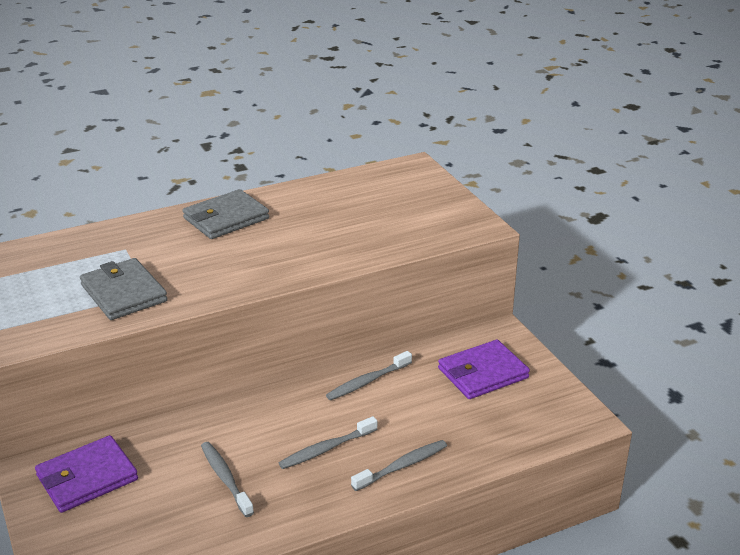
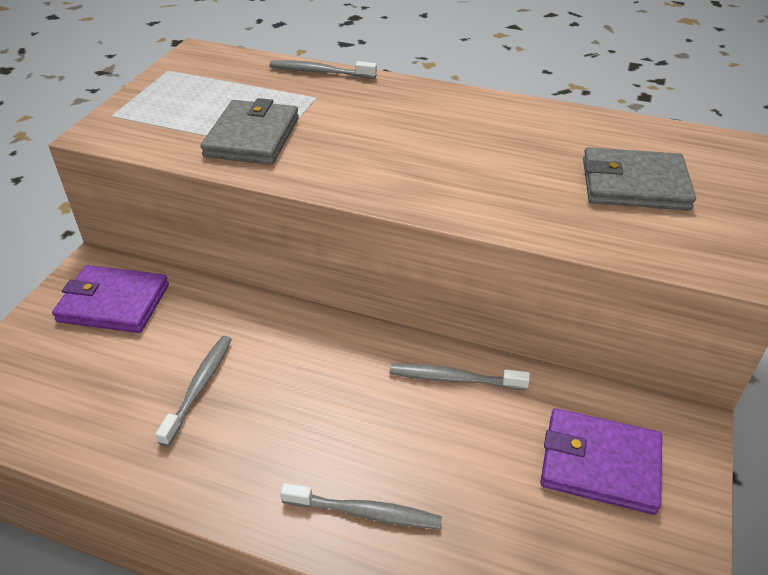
camera: 45 degrees right, 10 degrees up
(226, 218) = (444, 110): grey wallet -> grey wallet (634, 184)
(326, 449) = (319, 427): grey toothbrush -> grey toothbrush (320, 72)

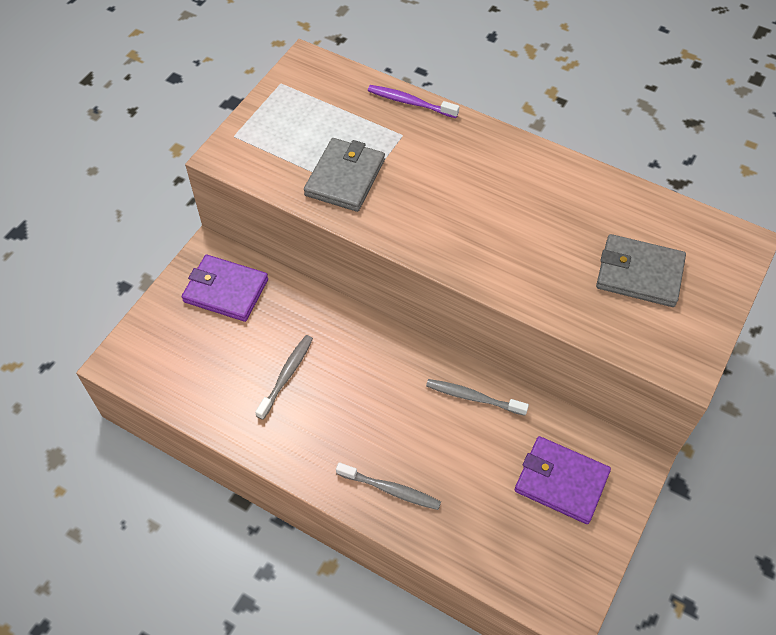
camera: 10 degrees right, 15 degrees up
(320, 72) = (410, 102): grey toothbrush -> purple toothbrush

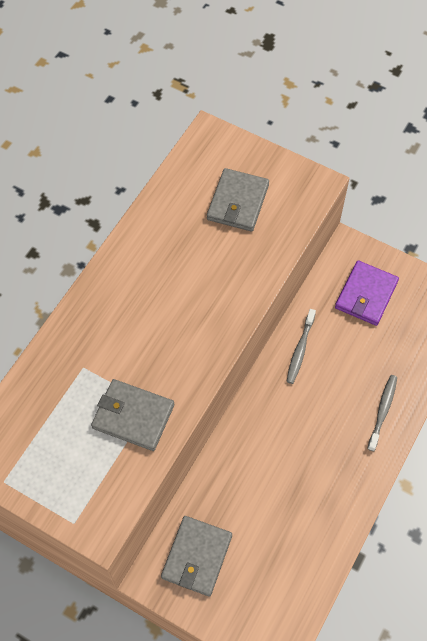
camera: 90 degrees left, 5 degrees up
(226, 290) = (197, 556): purple wallet -> grey wallet
(286, 375) = (285, 495): grey toothbrush -> none
(410, 102) = (42, 360): purple toothbrush -> none

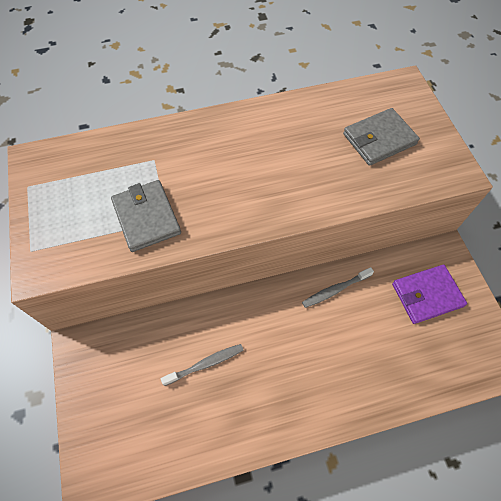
camera: 45 degrees right, 0 degrees up
(197, 556) = (117, 361): grey wallet -> none
(382, 411) = (353, 390): grey toothbrush -> grey toothbrush (205, 364)

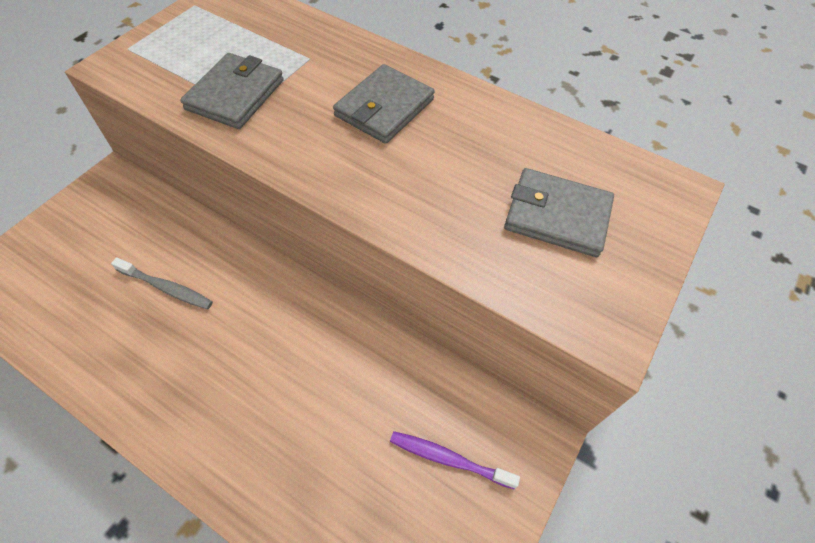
camera: 45 degrees right, 5 degrees down
(235, 153) = (384, 108): none -> grey wallet
(335, 290) = (360, 349): grey toothbrush -> none
(427, 295) = (449, 459): purple wallet -> purple toothbrush

